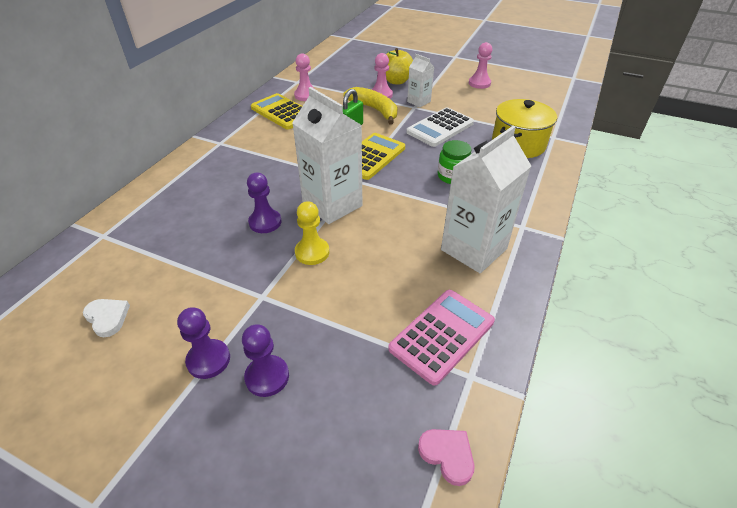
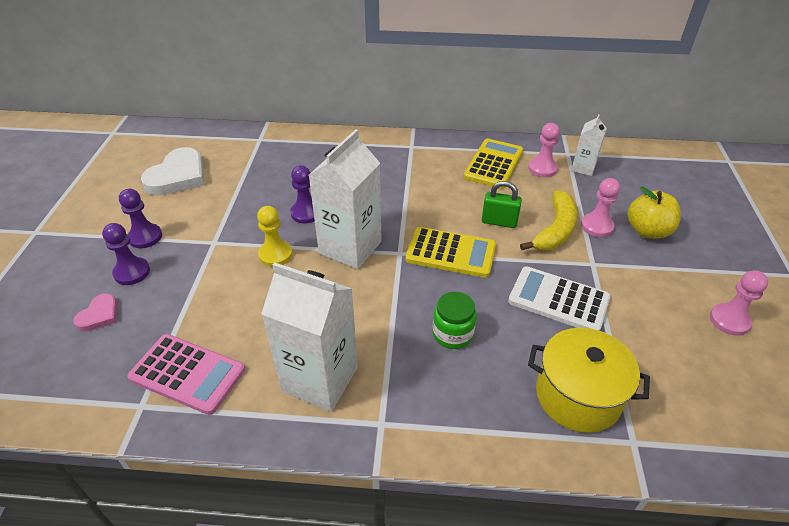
camera: 70 degrees right, 0 degrees up
(107, 318) = (178, 176): white heart -> white heart, size x1.93
(419, 101) = (610, 265): white carton -> white carton (583, 168)
(447, 455) = (59, 402): pink heart -> pink heart (99, 315)

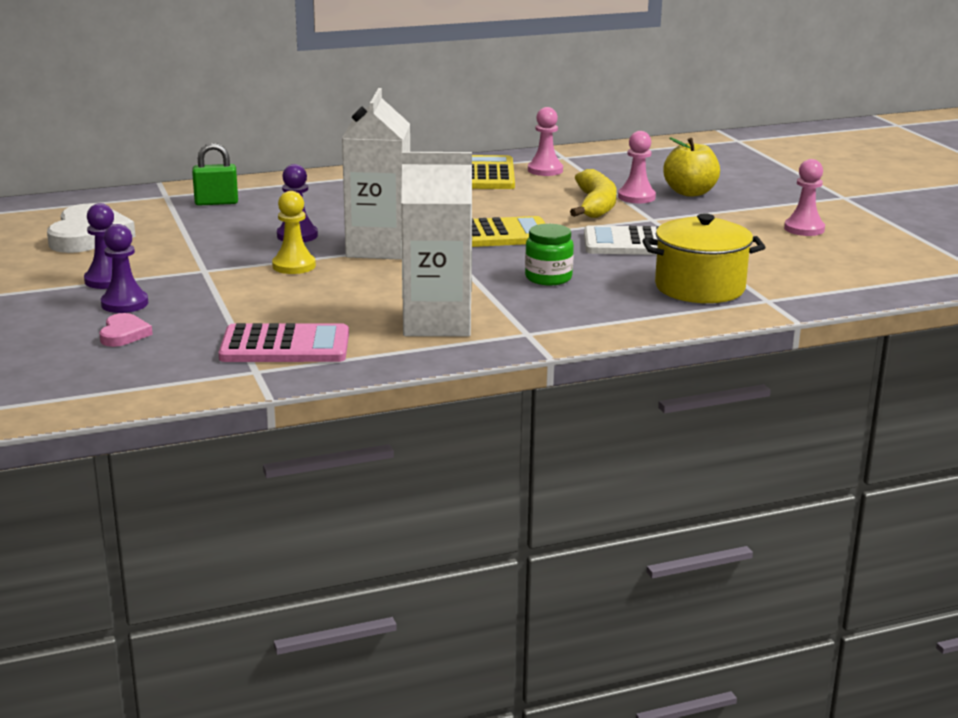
camera: 25 degrees left, 20 degrees down
(499, 222) = (530, 209): green padlock -> green padlock (216, 203)
(583, 168) = (589, 164): white carton -> none

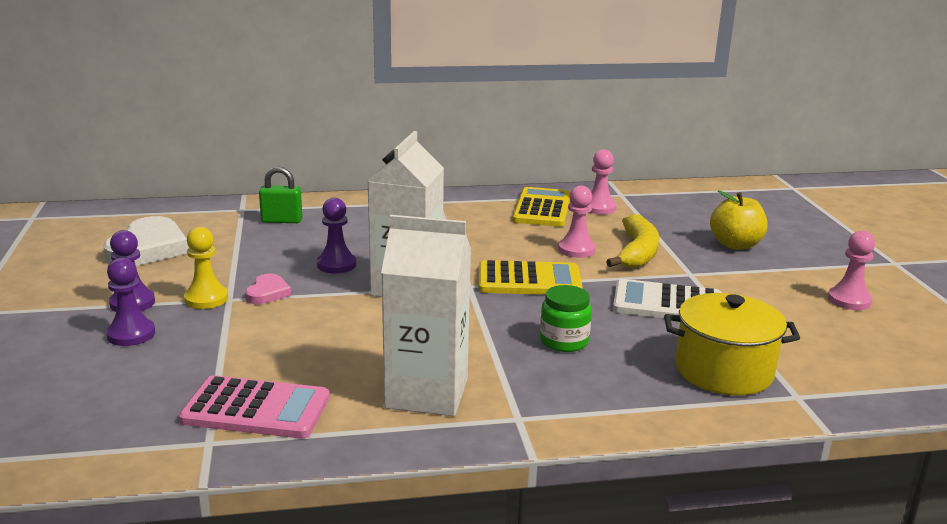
camera: 10 degrees right, 0 degrees up
(124, 334) = (106, 375): pink heart -> pink heart (267, 292)
(294, 266) = (316, 301): yellow pawn -> yellow pawn (206, 299)
(636, 197) = (680, 246): pink pawn -> pink pawn (576, 250)

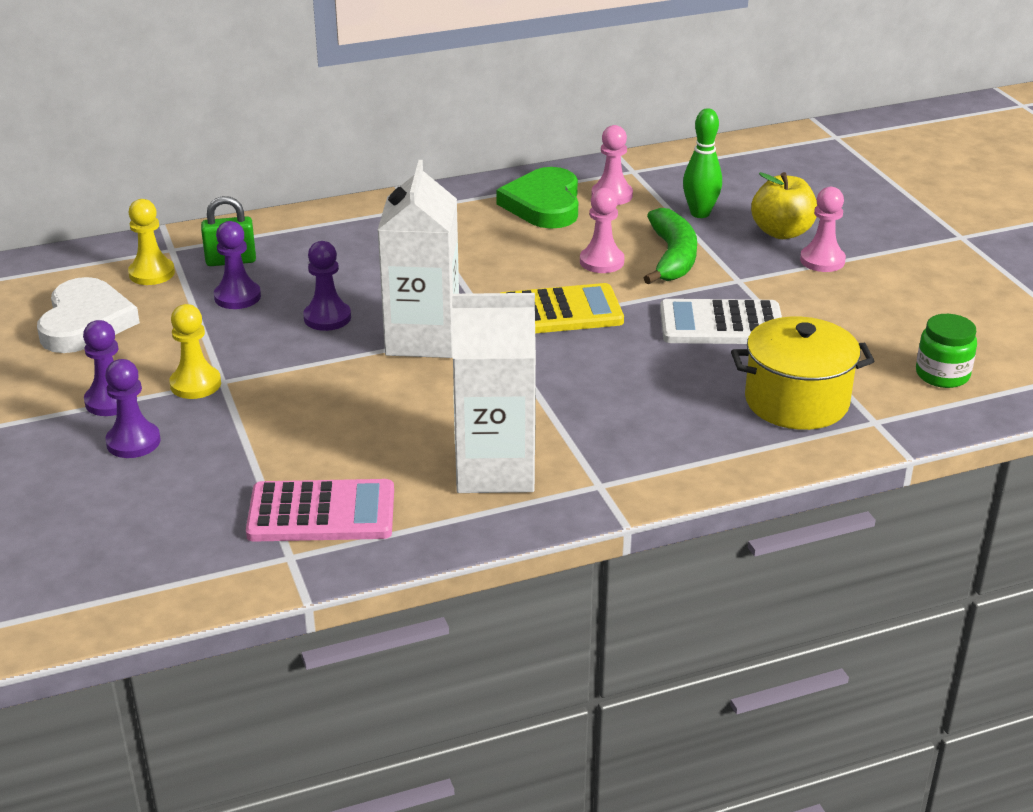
camera: 10 degrees left, 10 degrees up
(217, 222) = (152, 273): none -> yellow pawn
(267, 292) = (264, 367): pink heart -> none
(273, 244) = (237, 297): none -> purple pawn
(542, 208) = (544, 204): yellow calculator -> green heart
(564, 341) = (621, 387): green jar -> green jar (942, 375)
(637, 252) = (672, 257): yellow banana -> green banana
(668, 226) = (700, 213): none -> green bowling pin
(849, 300) = (915, 295): pink pawn -> pink pawn (822, 260)

